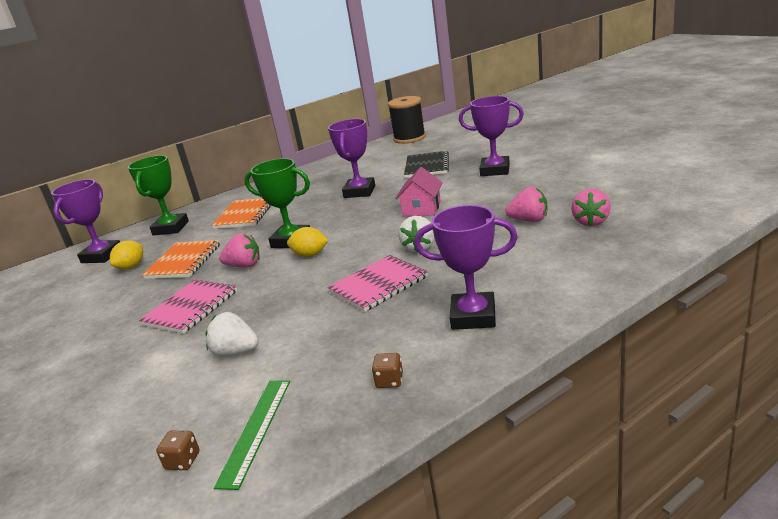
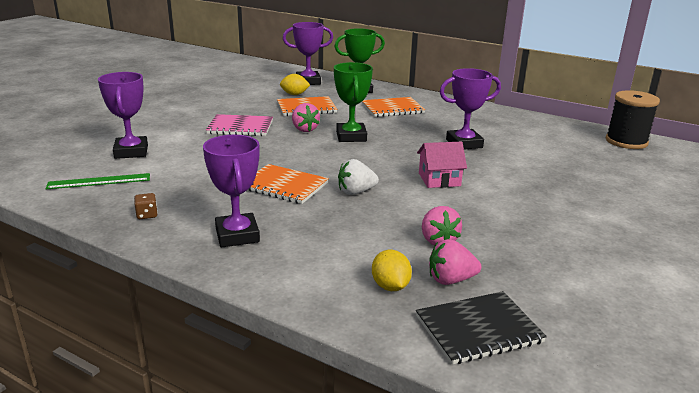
camera: 60 degrees right, 0 degrees up
(183, 461) = (74, 168): brown dice -> none
(235, 352) = (185, 155): white strawberry -> none
(310, 255) = (329, 149): yellow lemon -> yellow lemon (390, 286)
(378, 285) = (284, 186): pink notebook -> orange notebook
(427, 166) = (550, 164): black notebook -> black notebook (478, 329)
(495, 170) = (565, 204): purple trophy -> purple trophy (131, 152)

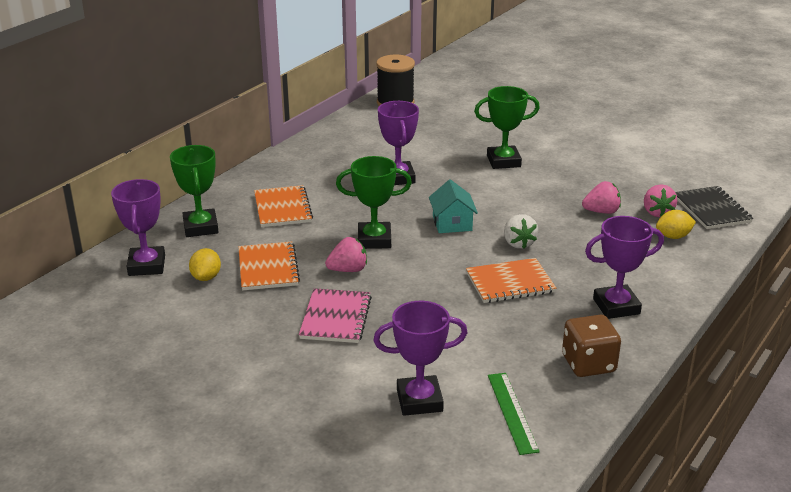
camera: 85 degrees left, 5 degrees up
(147, 215) = (588, 364): brown dice -> brown dice, size x2.14
(284, 186) = (510, 283): orange notebook -> orange notebook turned 45 degrees clockwise
(387, 164) = (452, 223): none -> turquoise house
(439, 179) = (486, 199): pink house -> none
(531, 190) = (503, 161): none -> green trophy

